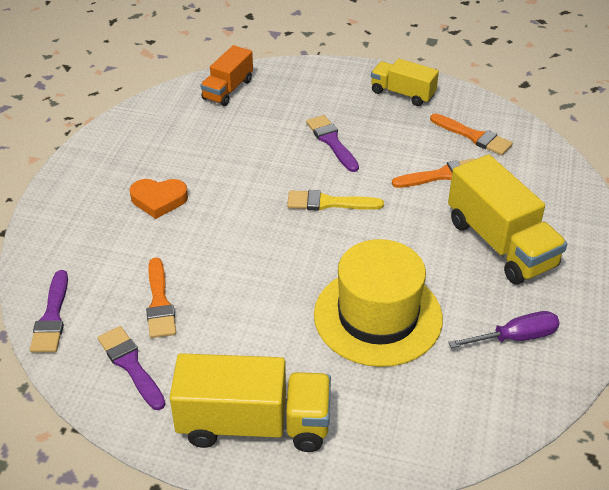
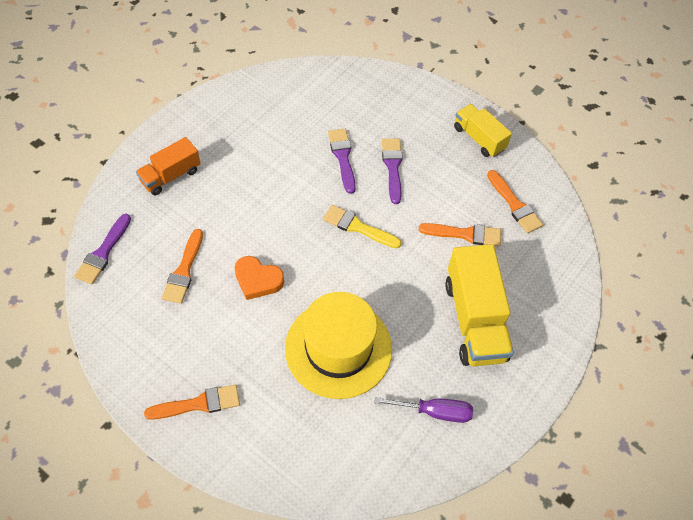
camera: 20 degrees right, 15 degrees up
(130, 365) = (138, 316): purple brush -> purple brush (342, 157)
(159, 200) = (229, 175): orange heart -> orange heart (257, 280)
(228, 89) = (336, 83): orange truck -> orange truck (170, 176)
(254, 424) = (198, 404): yellow truck -> orange brush

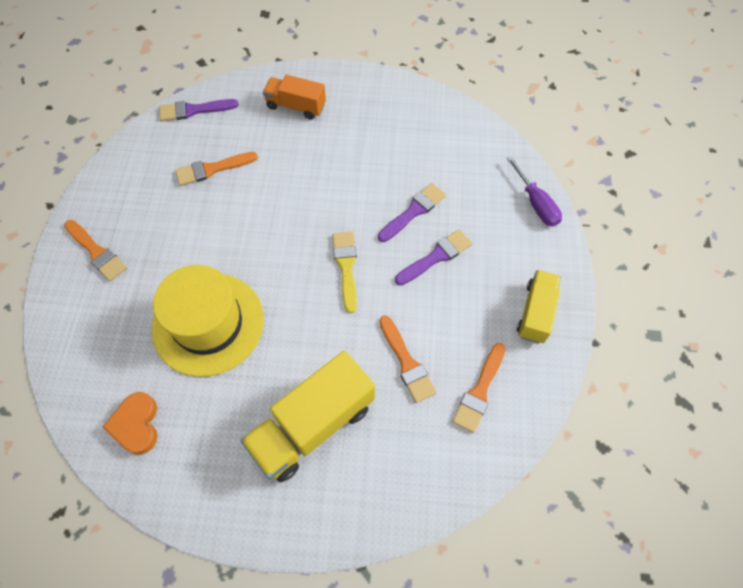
camera: 60 degrees right, 5 degrees up
(257, 280) = (237, 224): orange heart -> orange heart (136, 425)
(434, 412) = (189, 442): purple screwdriver -> purple screwdriver (535, 203)

